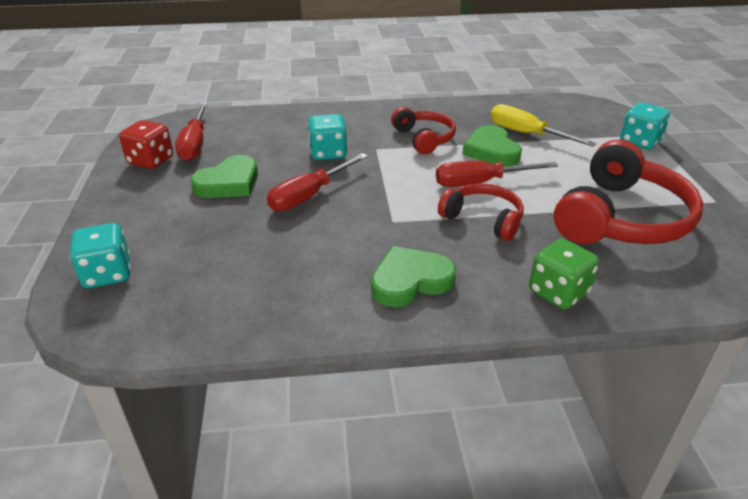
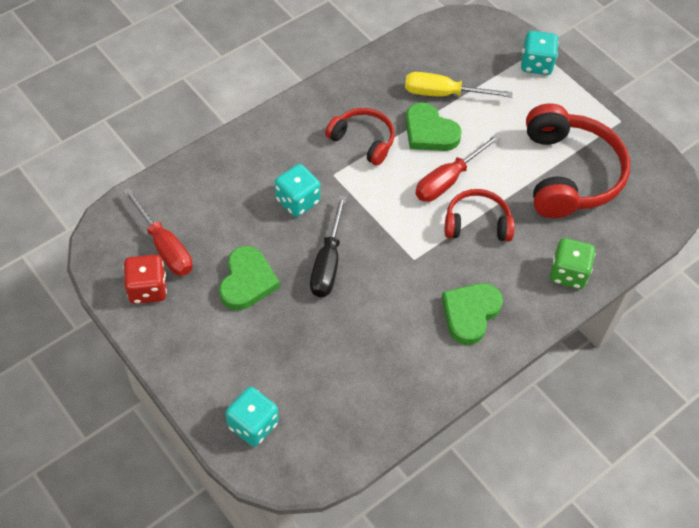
camera: 35 degrees left, 20 degrees up
(309, 195) = (328, 263): red screwdriver -> black screwdriver

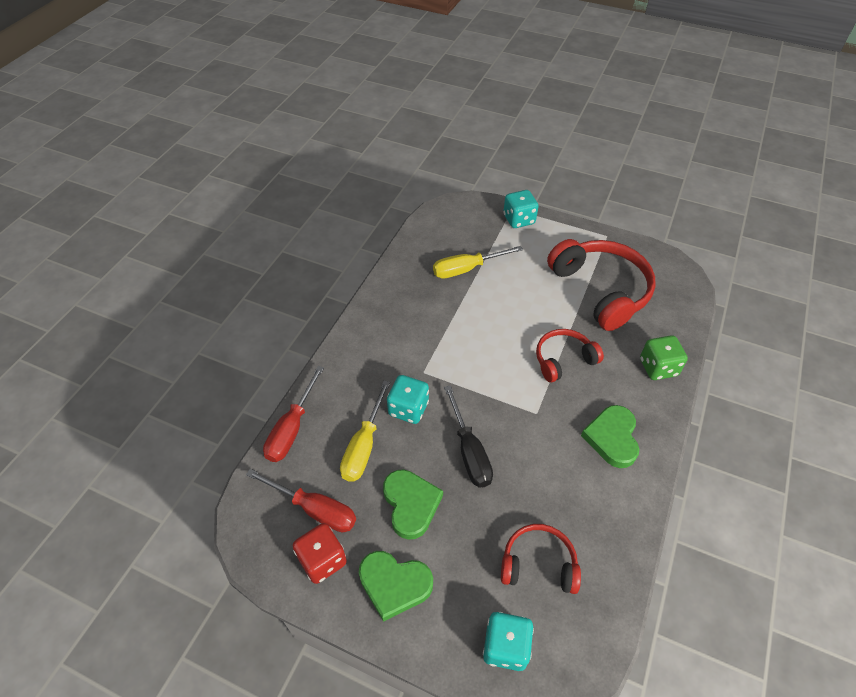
camera: 25 degrees left, 5 degrees down
(238, 215) = (364, 446): none -> yellow screwdriver
(363, 140) = (429, 333): red headphones -> red headphones (538, 564)
(429, 132) = (476, 303): green heart -> green heart (394, 584)
(448, 180) = (517, 335): red screwdriver -> red screwdriver (292, 428)

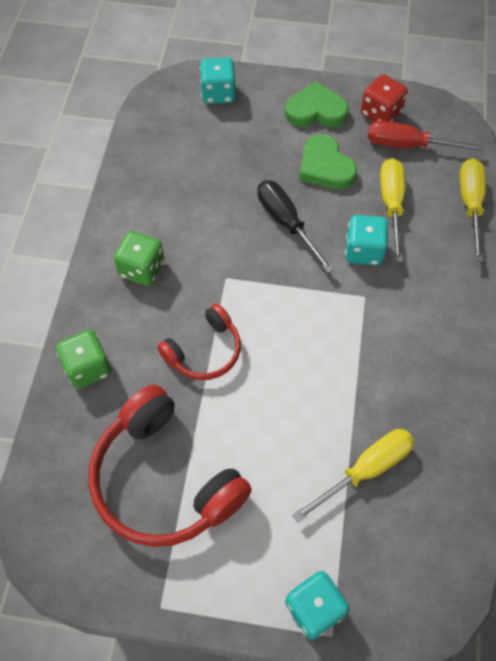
camera: 165 degrees right, 10 degrees up
(292, 428) = (470, 205): red screwdriver -> yellow screwdriver
(538, 564) = (202, 148): red headphones -> none
(612, 438) = (142, 269): green heart -> green dice

